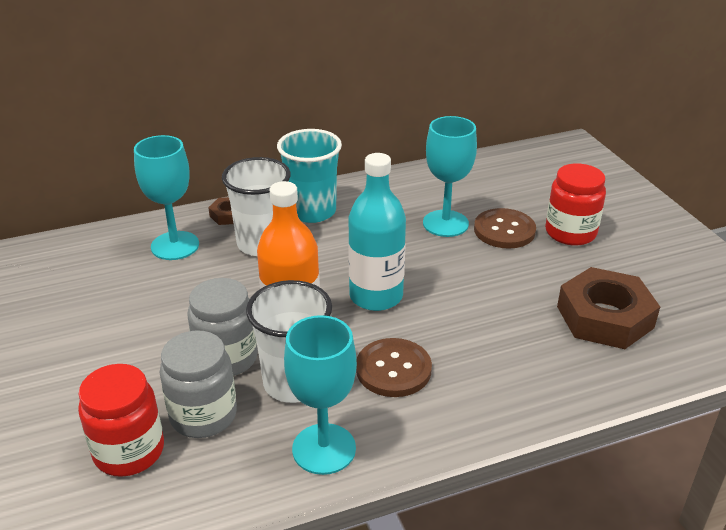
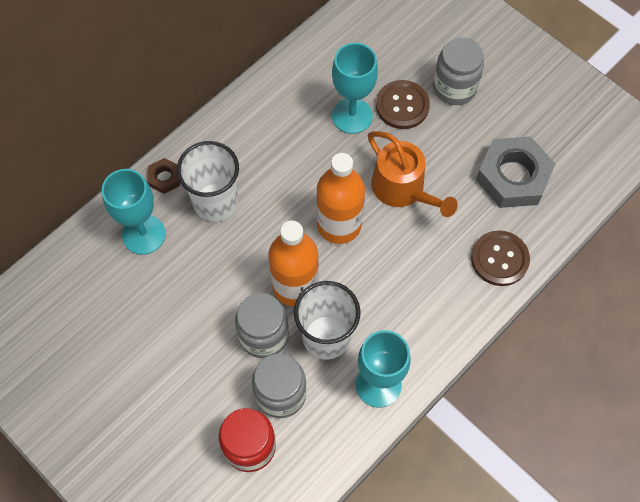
camera: 25 degrees left, 30 degrees up
(312, 211) = (234, 144): turquoise cup -> none
(376, 296) = (339, 225): turquoise bottle -> orange bottle
(393, 369) = (389, 294): brown button -> brown button (499, 259)
(466, 289) = (402, 189): none -> orange watering can
(570, 232) = (454, 88): red jar -> grey jar
(604, 317) = (513, 177): brown nut -> grey nut

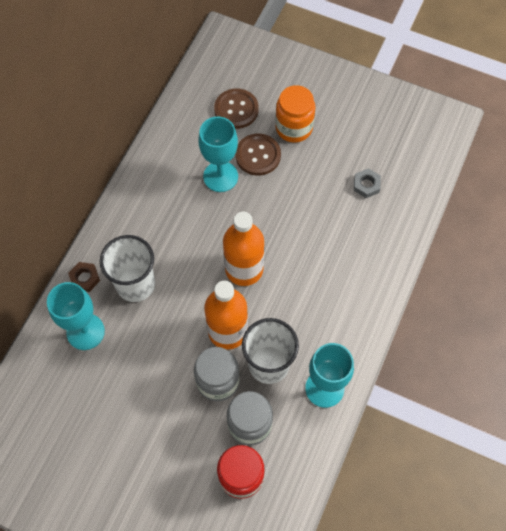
camera: 20 degrees left, 0 degrees up
(402, 189) = (283, 223): orange watering can -> none
(454, 88) = (294, 128): grey jar -> orange jar
(499, 259) = (381, 254): brown button -> brown button (236, 109)
(513, 177) = (366, 185): grey nut -> grey nut, size x0.47

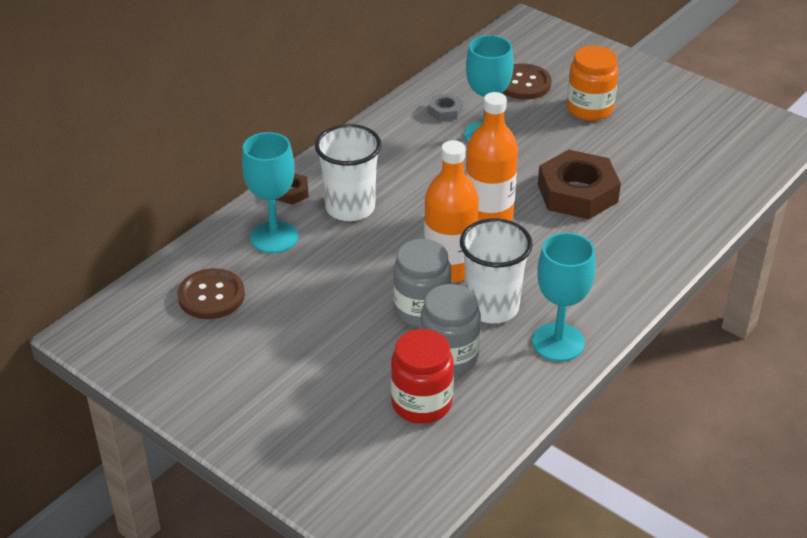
camera: 15 degrees right, 25 degrees down
(258, 155) = (537, 125): brown button -> brown button (211, 296)
(305, 226) = (577, 193): none -> brown nut
(366, 185) = (667, 171): grey nut -> grey nut (445, 111)

